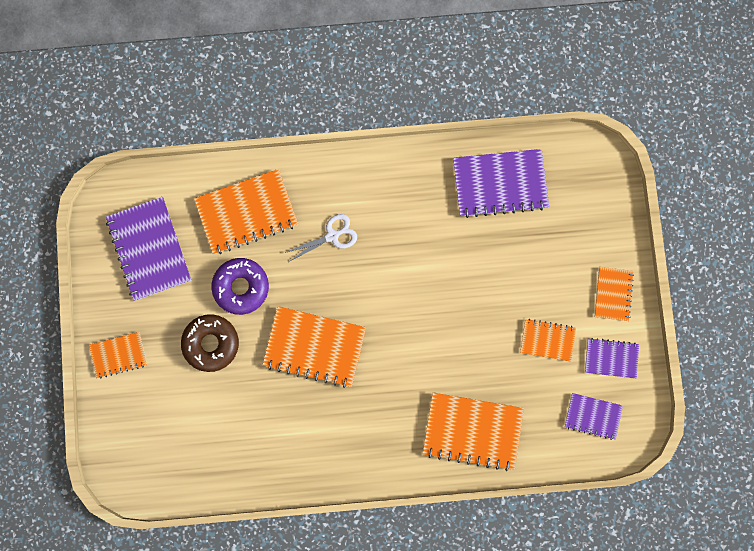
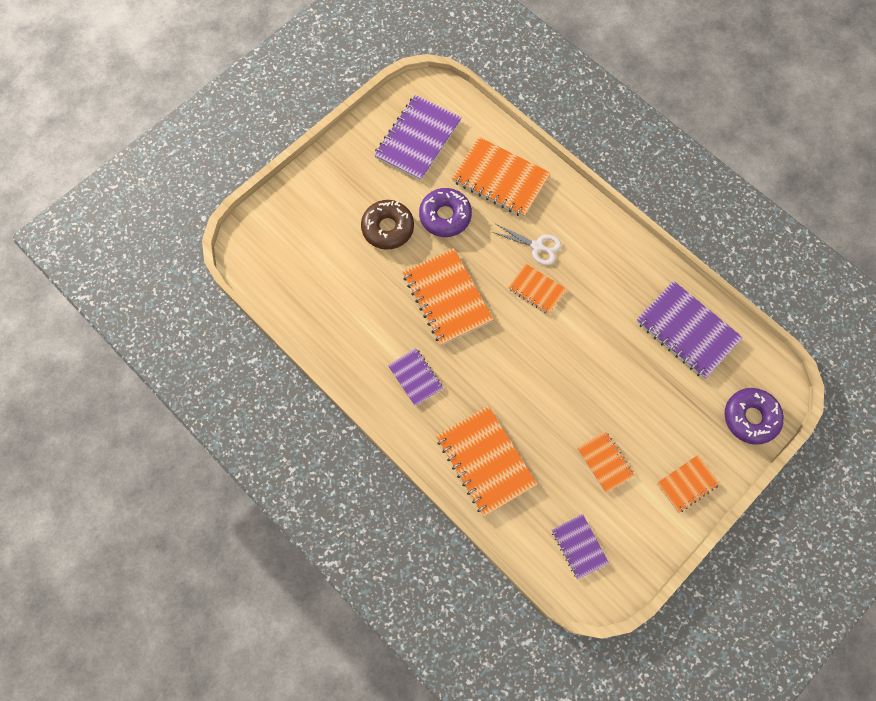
camera: 50 degrees right, 10 degrees down
(118, 355) = (327, 177): orange notebook -> orange notebook (536, 290)
(604, 201) = (750, 418): none -> purple donut
(611, 358) = (637, 524): purple notebook -> purple notebook (415, 377)

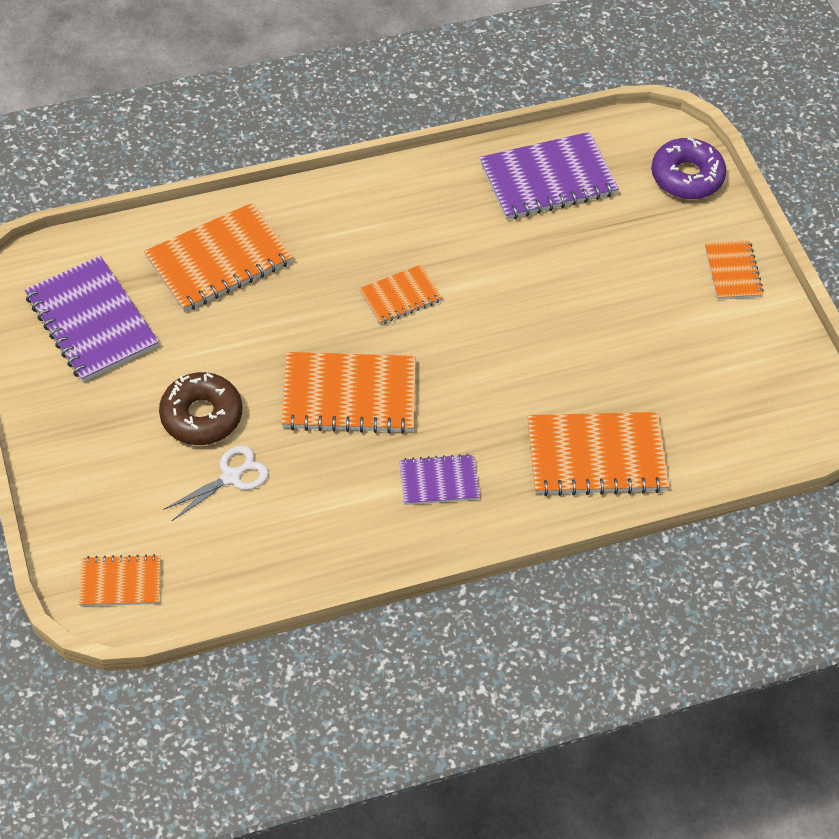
camera: 65 degrees left, 15 degrees down
(445, 216) = (230, 344): purple donut -> none
(537, 246) = (341, 268): white scissors -> white scissors (231, 477)
(579, 546) = (754, 411): purple notebook -> none
(605, 462) = (664, 336): orange notebook -> orange notebook (120, 582)

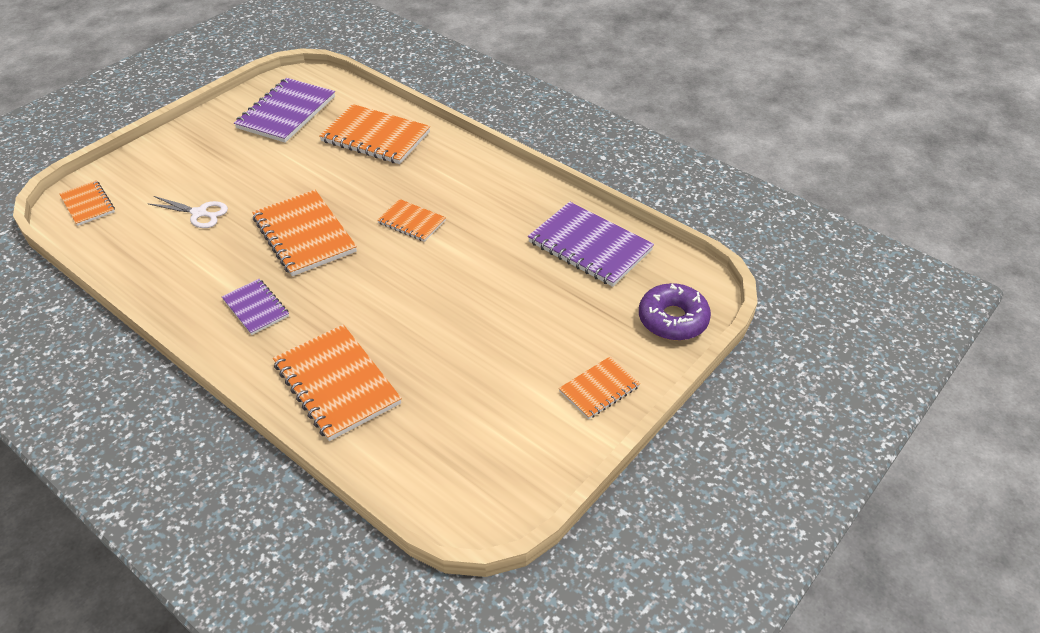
camera: 60 degrees right, 10 degrees down
(201, 416) = (242, 181): brown donut -> none

